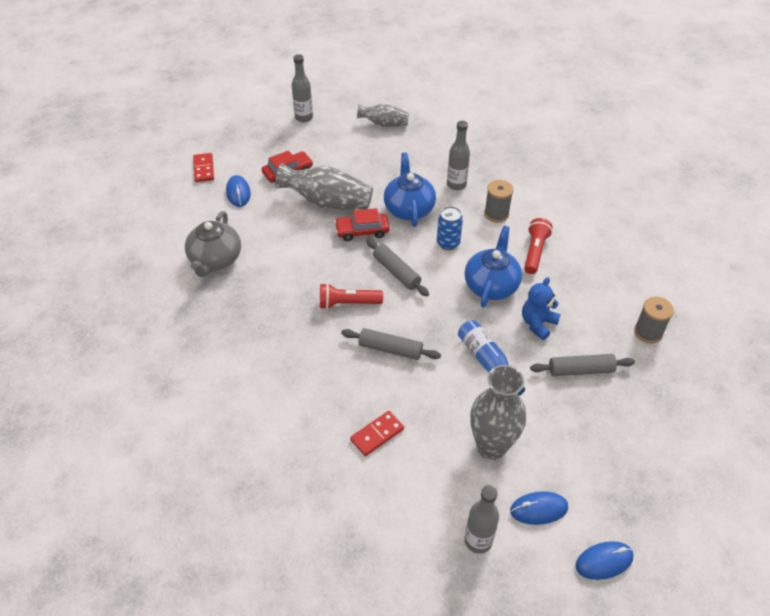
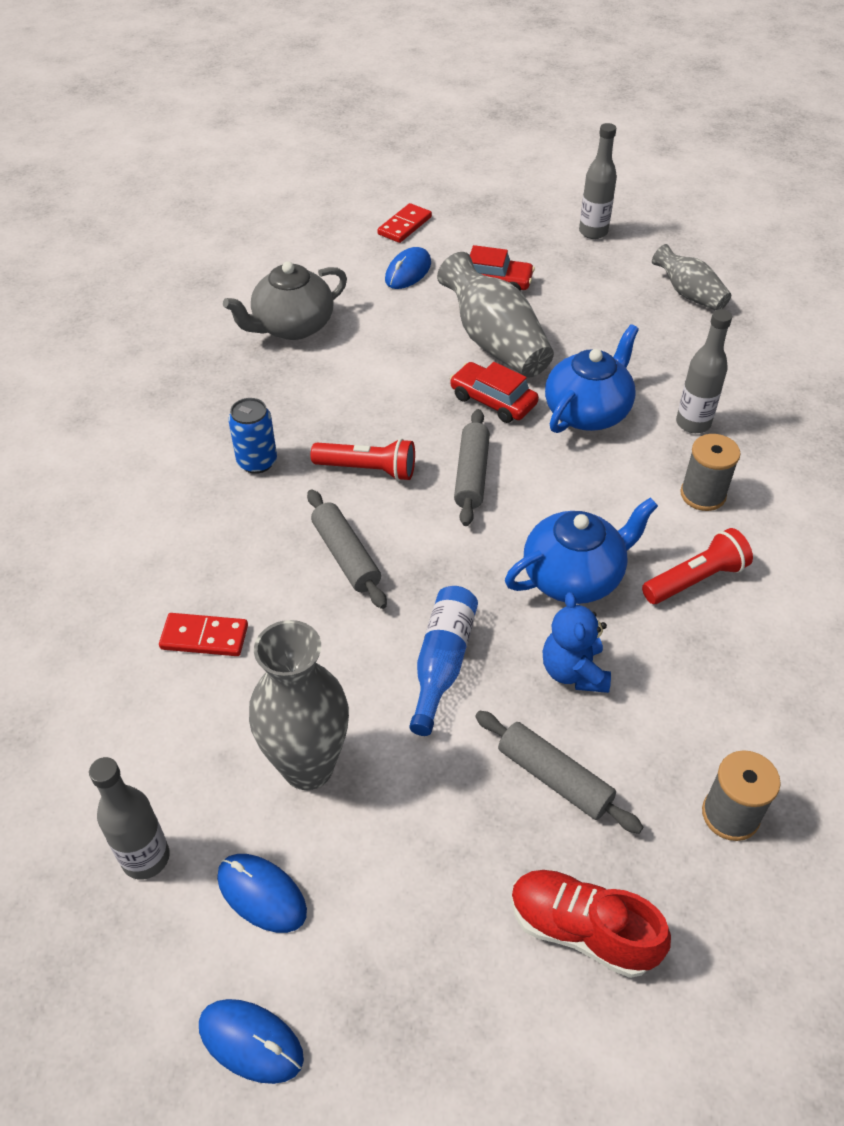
camera: 45 degrees right, 0 degrees up
(348, 303) = (367, 469): red flashlight -> red flashlight turned 150 degrees clockwise
(448, 243) = (584, 486): blue can -> blue can (257, 462)
(538, 324) = (574, 671): blue teddy bear -> blue teddy bear turned 90 degrees counterclockwise
(653, 415) = (581, 930): none -> red shoe

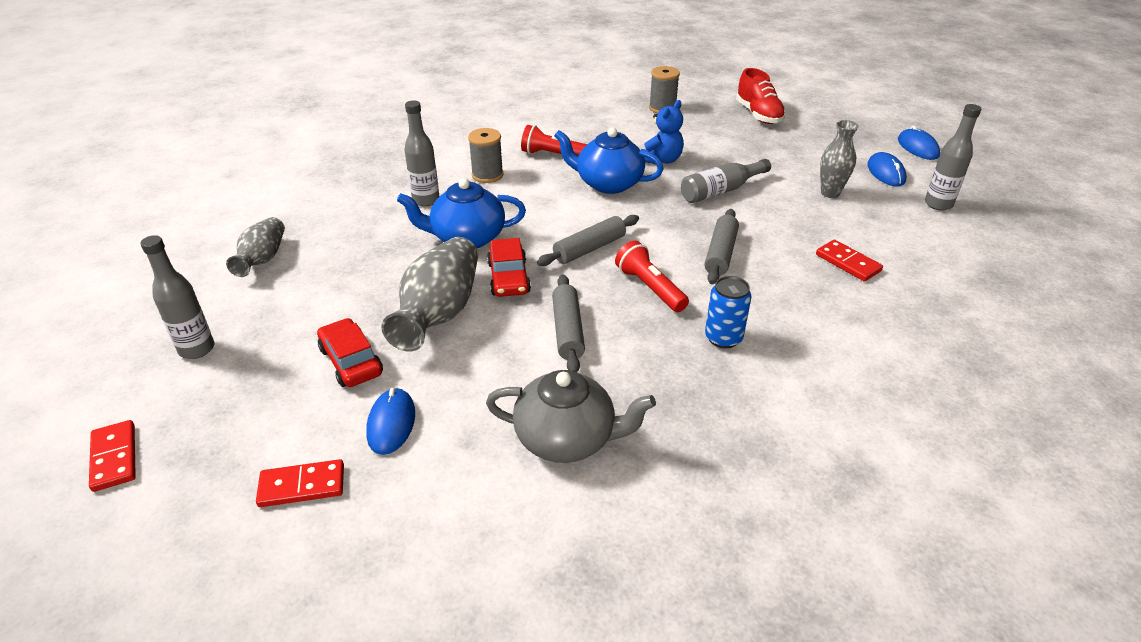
camera: 135 degrees left, 10 degrees down
(308, 767) = (830, 193): grey vase -> grey vase, size x0.60
(408, 272) = (391, 423): blue mouse -> blue mouse turned 75 degrees counterclockwise
(442, 663) = (721, 191): blue bottle -> grey bottle
(518, 181) = (114, 458): none -> red domino
(554, 778) = (717, 142): grey rolling pin -> grey rolling pin (568, 330)

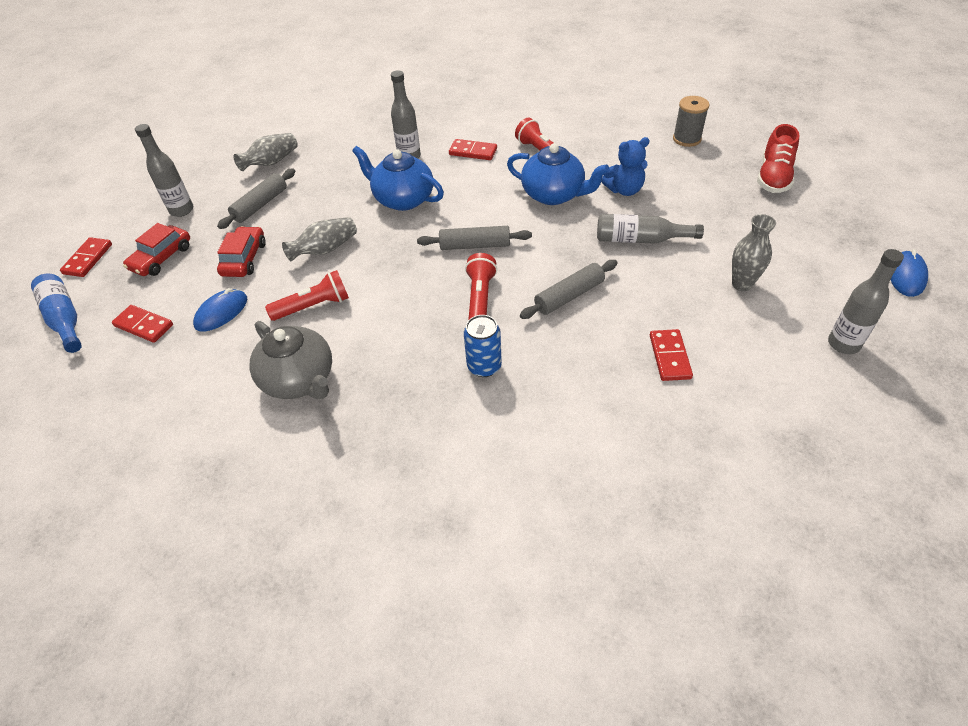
camera: 40 degrees right, 10 degrees up
(167, 538) = (65, 319): none -> blue bottle
(439, 313) = (325, 250): grey vase -> grey vase, size x0.60
(487, 175) = (473, 152): grey spool -> red domino
(494, 368) = (313, 306): none -> red flashlight
(508, 278) = (395, 243): red car -> red car (161, 258)
(568, 330) = (386, 303): grey rolling pin -> grey rolling pin (260, 205)
(608, 183) = (554, 195): blue teapot -> blue teapot turned 150 degrees clockwise
(886, 173) = (830, 288): blue mouse -> none

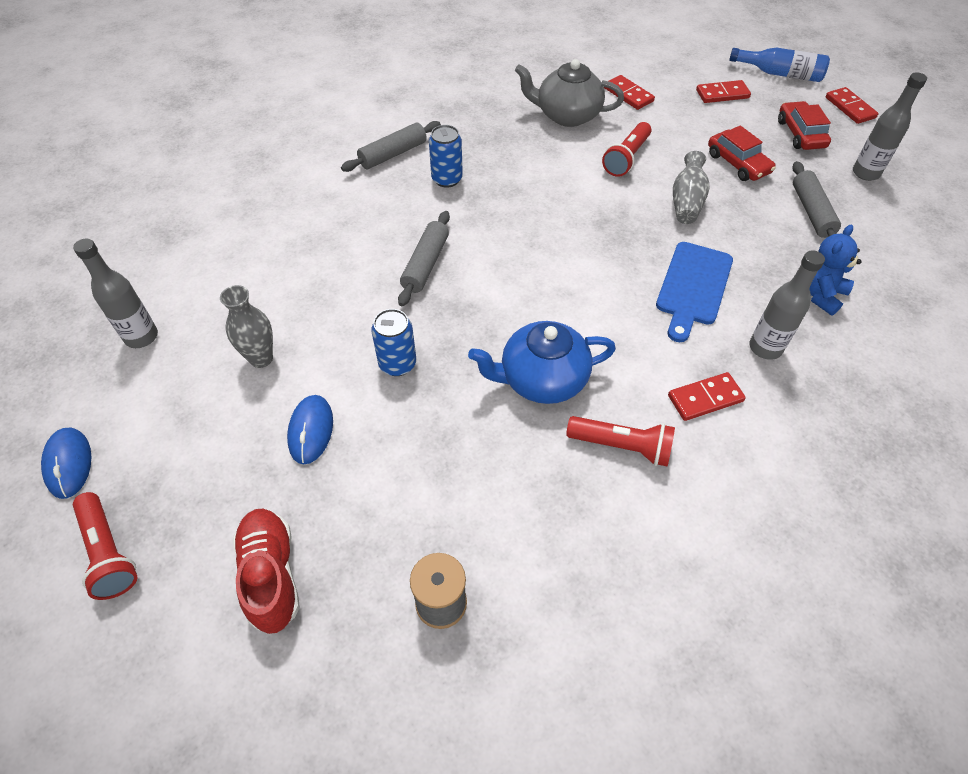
camera: 140 degrees right, 5 degrees up
(221, 312) = (685, 124): blue mouse -> blue mouse (311, 430)
(271, 162) = (889, 260): grey vase -> none
(403, 199) = (693, 287): blue teapot -> blue cutting board
(475, 245) = (560, 271): grey rolling pin -> grey rolling pin (393, 154)
(480, 299) = (502, 225): red flashlight -> red flashlight (108, 552)
(624, 190) = (464, 433): blue teddy bear -> blue teddy bear (819, 294)
(640, 239) = (397, 364): grey bottle -> blue can
(670, 357) = (301, 252): red domino -> red domino (628, 95)

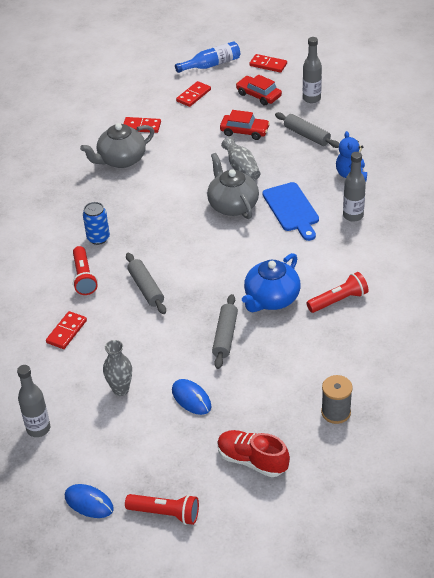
camera: 40 degrees left, 10 degrees down
(393, 154) = (47, 245): grey rolling pin -> grey rolling pin (225, 336)
(397, 364) = (194, 342): blue can -> none
(626, 158) = (184, 164): red flashlight -> red flashlight (84, 277)
(628, 236) = (232, 205): none -> grey teapot
(705, 398) = (351, 255): red domino -> red domino (66, 332)

